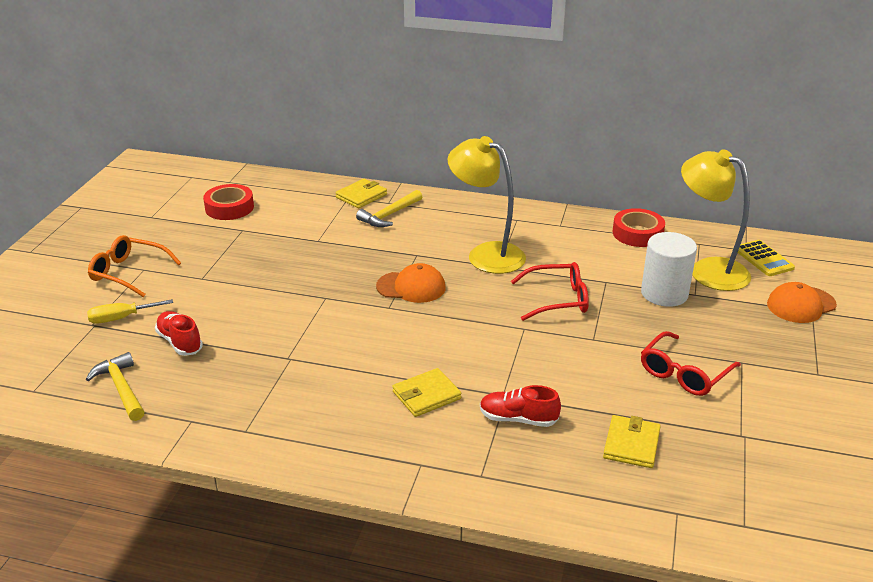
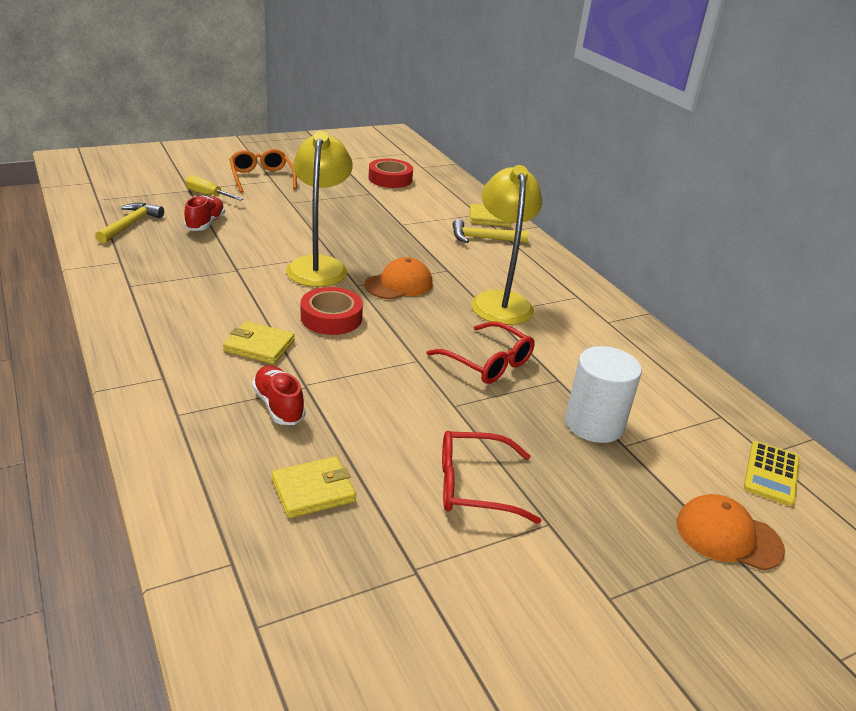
camera: 45 degrees right, 0 degrees up
(411, 287) = (399, 284): orange cap -> orange cap turned 90 degrees counterclockwise
(637, 233) = (671, 370): red tape -> red tape (331, 318)
(708, 270) = (684, 439): yellow lamp -> yellow lamp (319, 265)

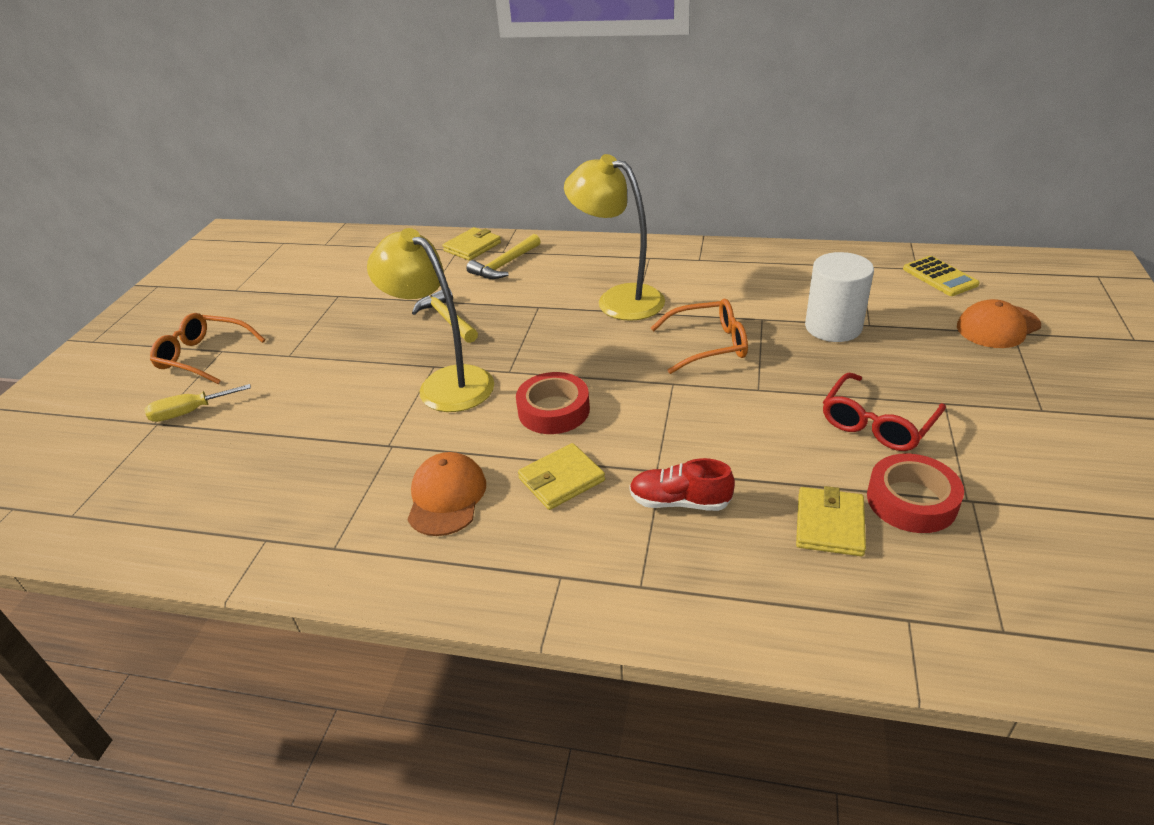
camera: 45 degrees left, 5 degrees up
(130, 224) = (181, 503): yellow hammer -> yellow hammer (447, 319)
(205, 223) = (258, 436): red shoe -> none
(390, 179) = (324, 272): red tape -> red tape (911, 501)
(399, 284) = (534, 345): orange cap -> orange cap (446, 497)
(487, 362) = (708, 345): red glasses -> orange glasses

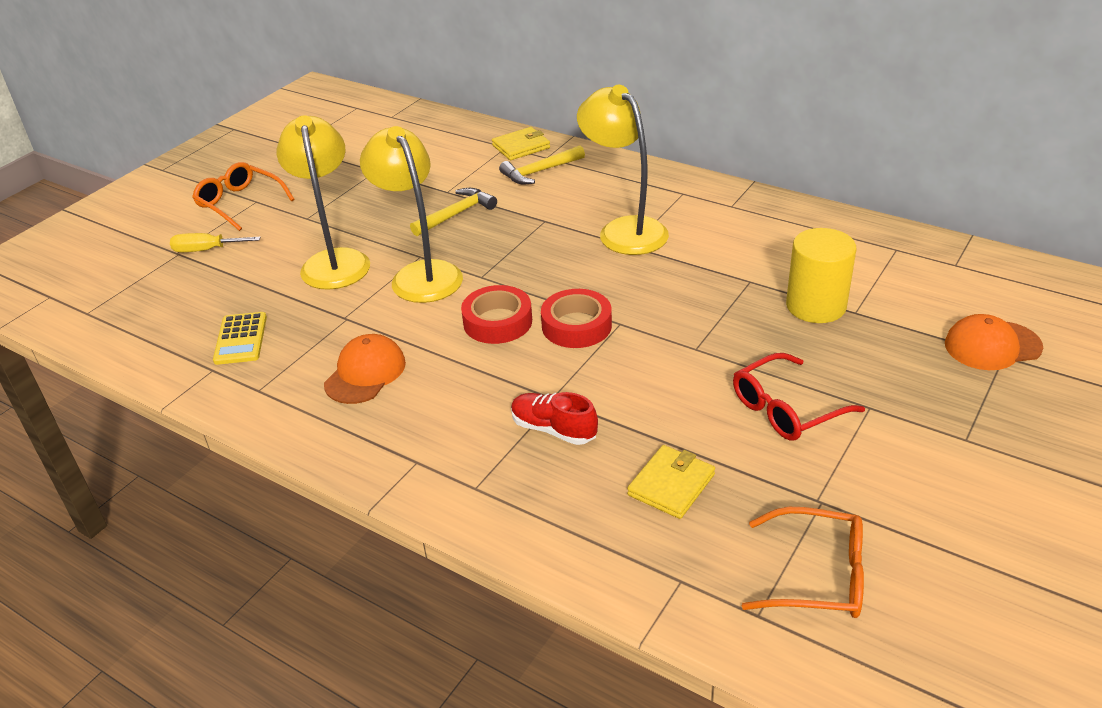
camera: 20 degrees right, 0 degrees up
(344, 391) = (334, 261): none -> yellow lamp
(447, 319) = (456, 214): yellow hammer -> yellow hammer turned 60 degrees clockwise
(561, 479) = (466, 384): yellow wallet -> none
(708, 345) = (678, 295): orange glasses -> orange glasses (816, 575)
(833, 327) = (816, 306): white cylinder -> yellow cylinder
(911, 501) = (763, 486): red tape -> red tape (576, 326)
(940, 277) = (973, 279): yellow calculator -> yellow calculator (241, 339)

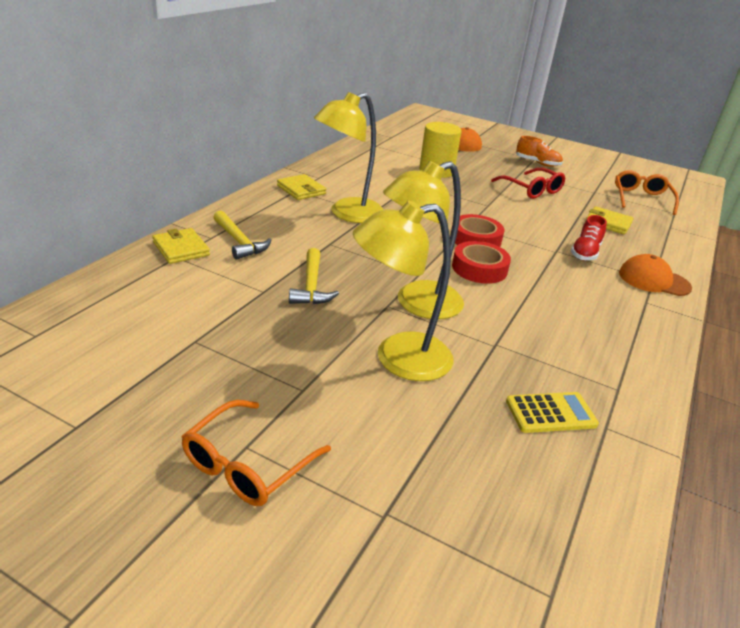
camera: 100 degrees left, 5 degrees down
(206, 250) = (376, 480): yellow screwdriver -> none
(365, 373) = (567, 329): orange cap -> orange cap (654, 280)
(456, 214) = (311, 286): yellow hammer -> yellow hammer turned 135 degrees counterclockwise
(684, 196) = (301, 190): none -> yellow wallet
(943, 440) = (537, 163): none -> orange shoe

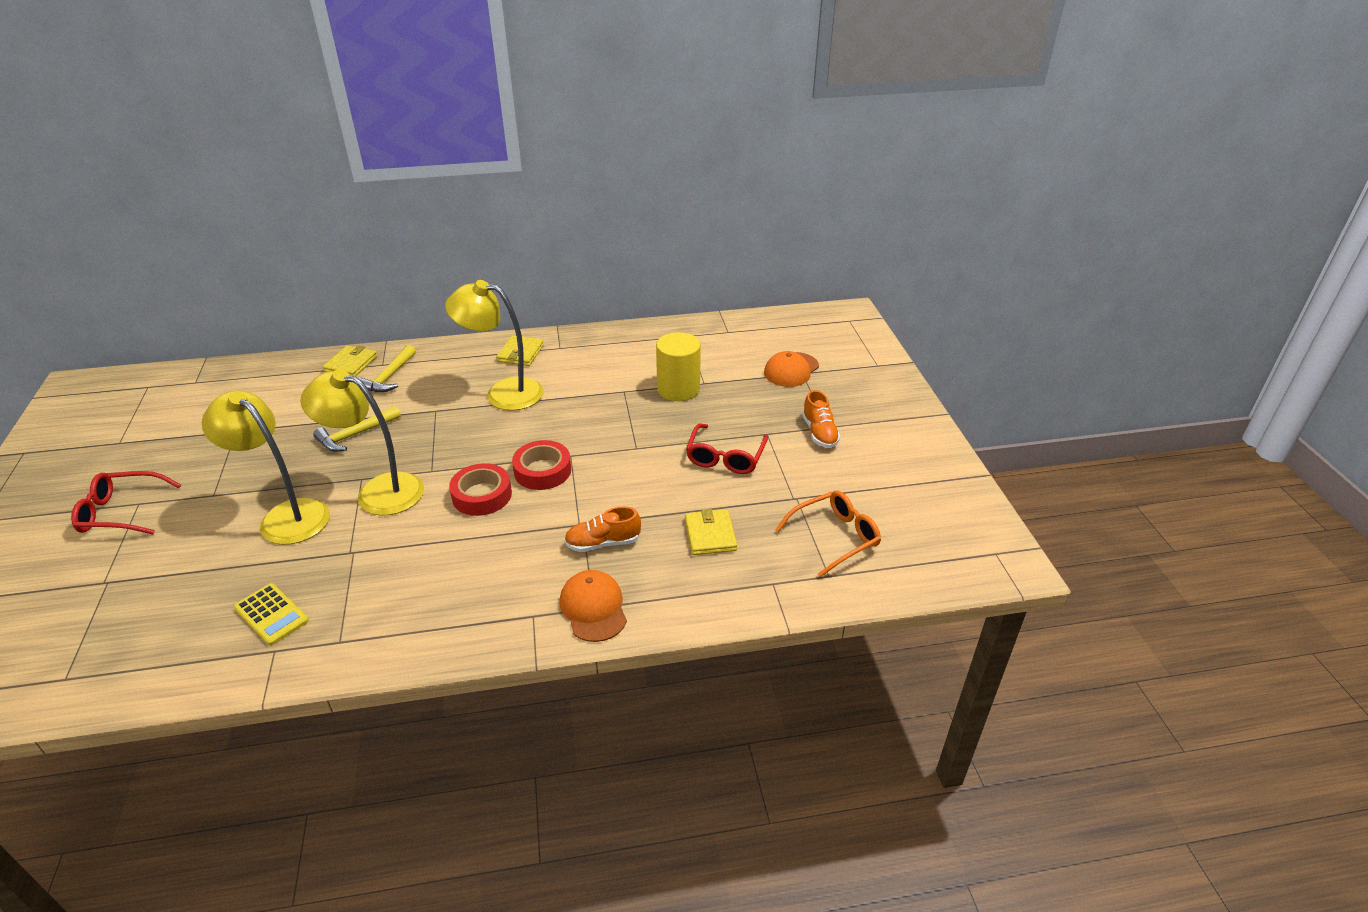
camera: 55 degrees right, 5 degrees up
(248, 464) = (122, 512): orange glasses -> red glasses
(585, 252) = (603, 543): red shoe -> orange shoe

